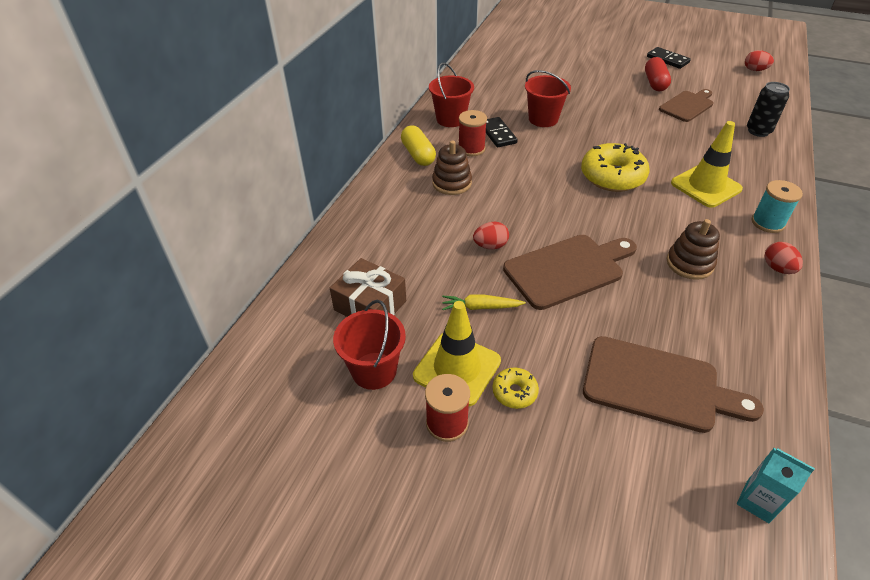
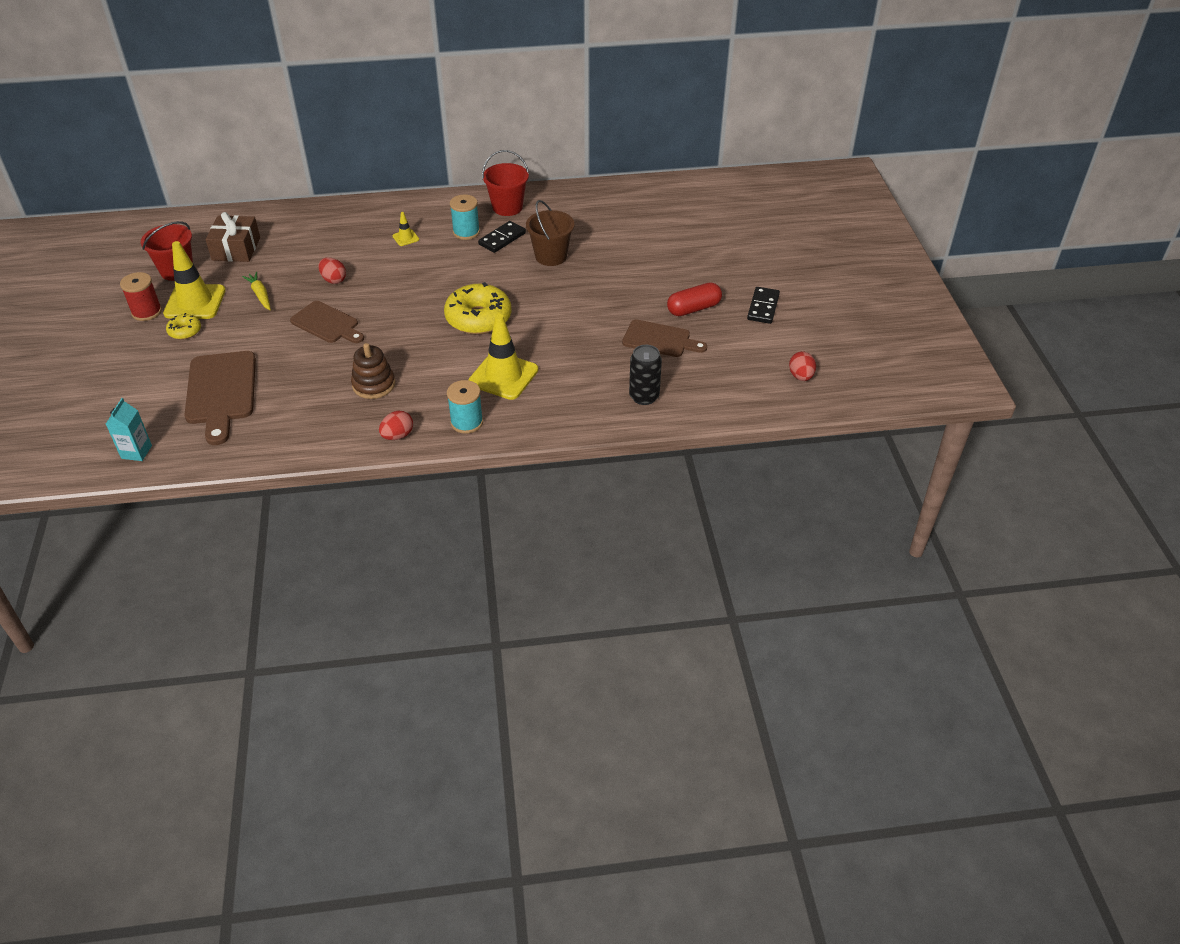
camera: 60 degrees right, 0 degrees up
(418, 155) = (435, 209): yellow capsule -> none
(452, 183) = (406, 238): brown stacking toy -> yellow traffic cone
(471, 149) = (466, 232): red spool -> turquoise spool
(543, 119) = (551, 256): red bucket -> brown bucket
(567, 269) = (327, 323): brown cutting board -> brown cutting board, size x0.67

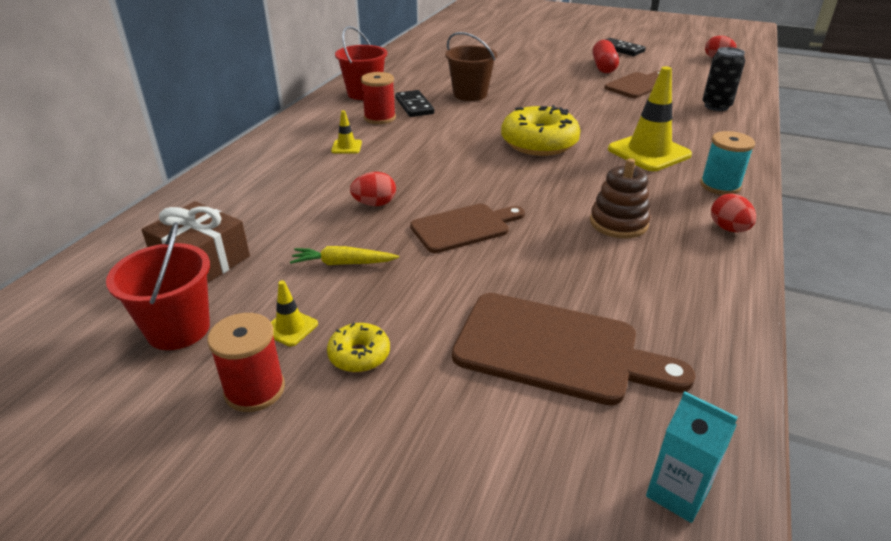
camera: 60 degrees left, 10 degrees down
(195, 302) = (290, 328): yellow traffic cone -> yellow traffic cone, size x0.45
(466, 232) = (379, 118): turquoise spool -> red spool

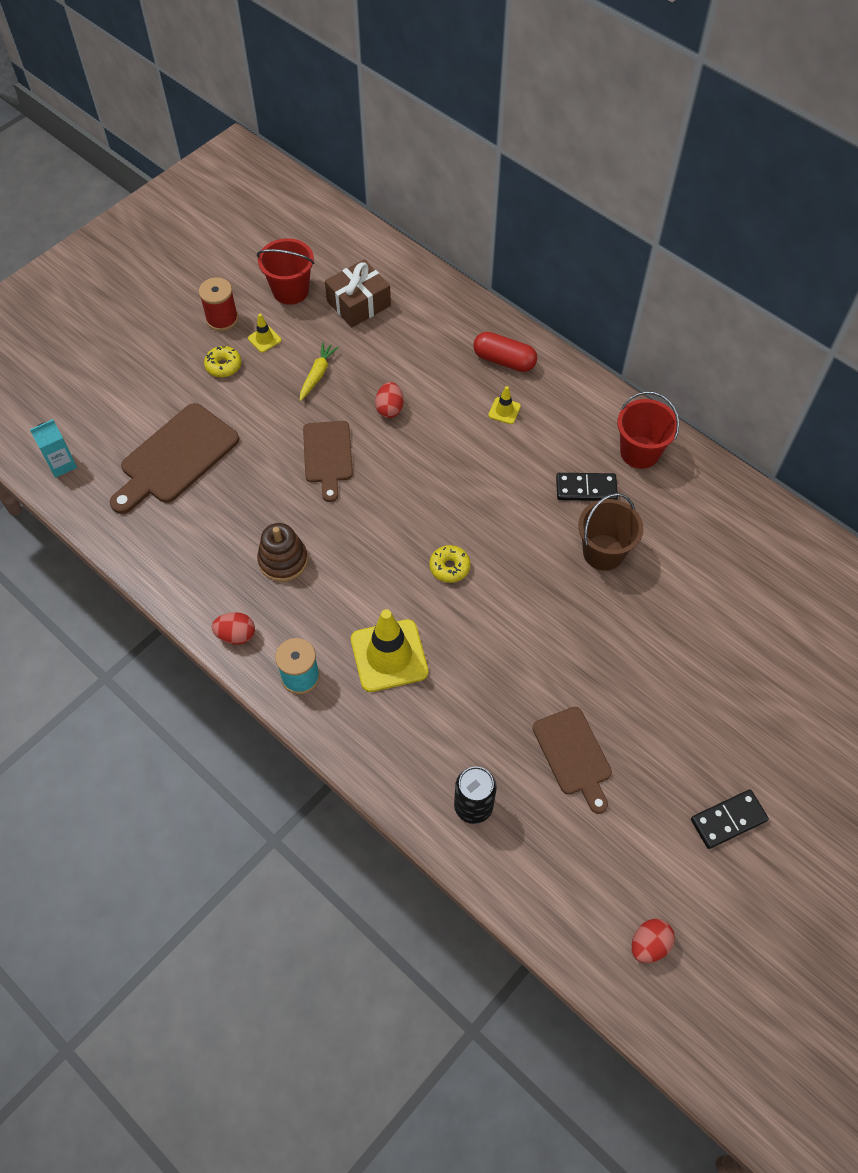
camera: 110 degrees right, 25 degrees up
(379, 118) = (564, 451): red spool -> none
(539, 143) = (449, 567): yellow donut -> yellow donut, size x0.49
(603, 67) = (655, 750): red capsule -> red capsule (504, 360)

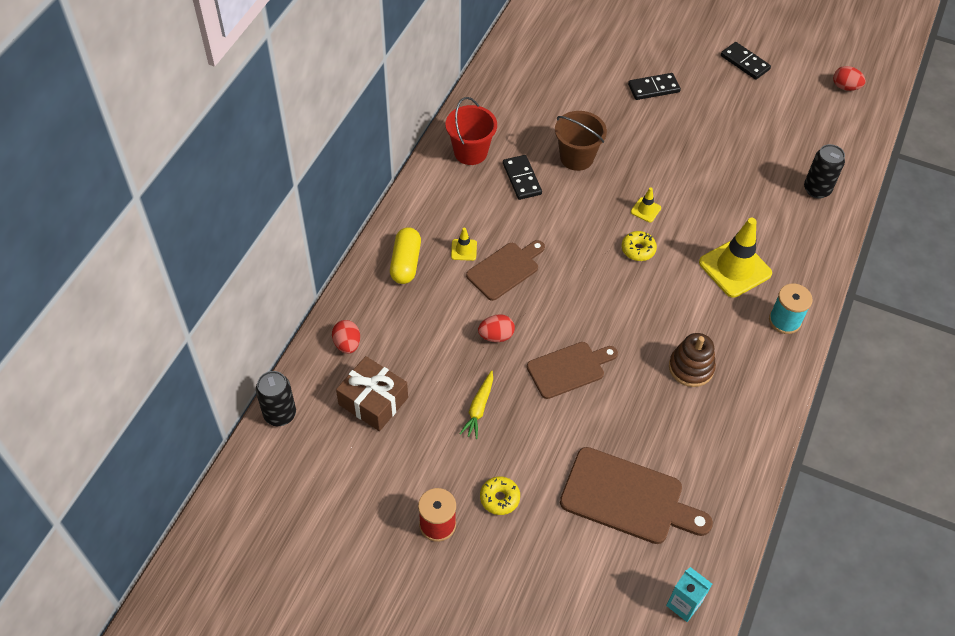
camera: 110 degrees left, 5 degrees down
(236, 635) = (776, 378): red egg -> red egg (347, 344)
(264, 339) = (450, 472): yellow traffic cone -> yellow traffic cone (645, 210)
(290, 291) = (375, 471): red bucket -> none
(317, 375) = (479, 408): yellow carrot -> yellow carrot turned 75 degrees counterclockwise
(373, 241) = (280, 414): none -> black can
(504, 360) = (405, 263): red capsule -> yellow capsule
(573, 755) = (747, 144): brown cutting board -> brown cutting board (505, 269)
(701, 679) = (653, 88): none -> black domino

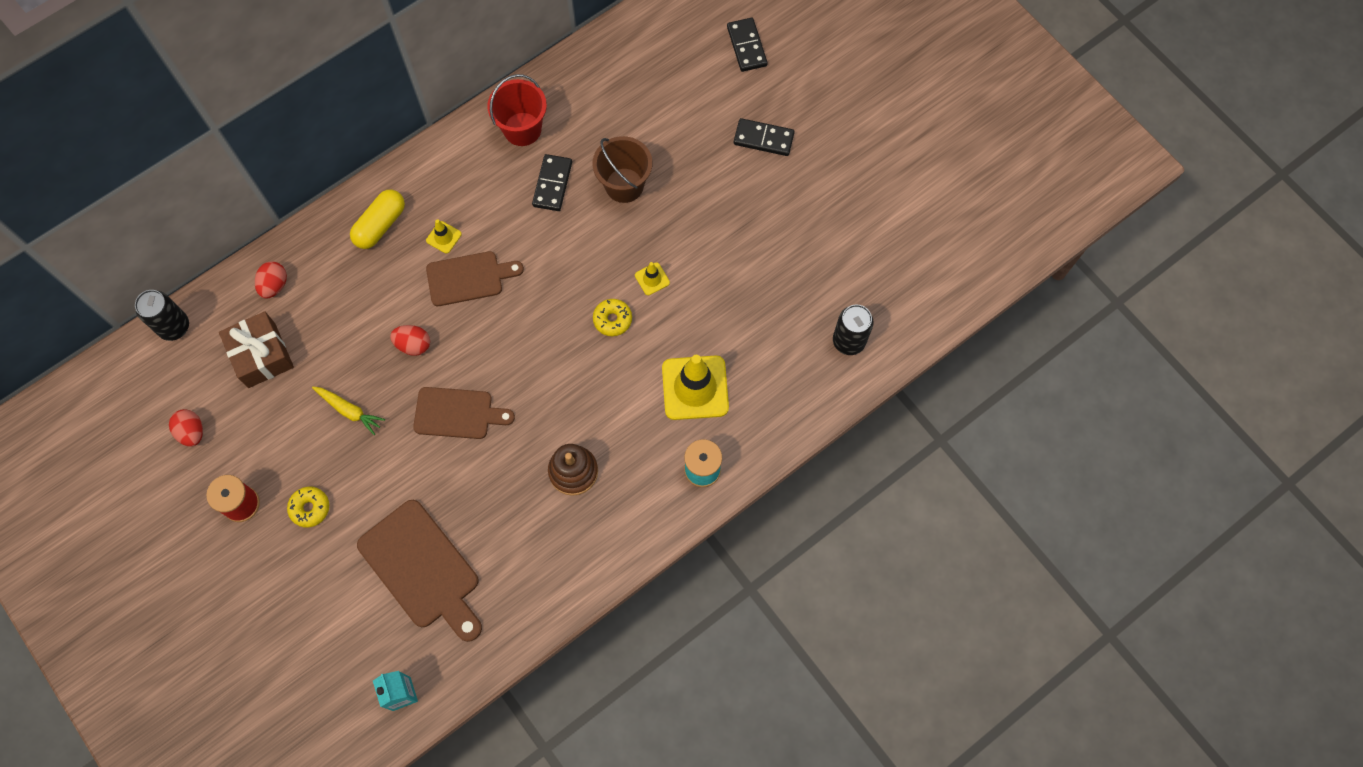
camera: 30 degrees right, 15 degrees up
(479, 408) = (349, 411): yellow carrot -> yellow carrot turned 105 degrees counterclockwise
(745, 62) = (887, 151): black domino -> black domino (747, 46)
(845, 87) = (977, 233): red egg -> red egg (192, 432)

